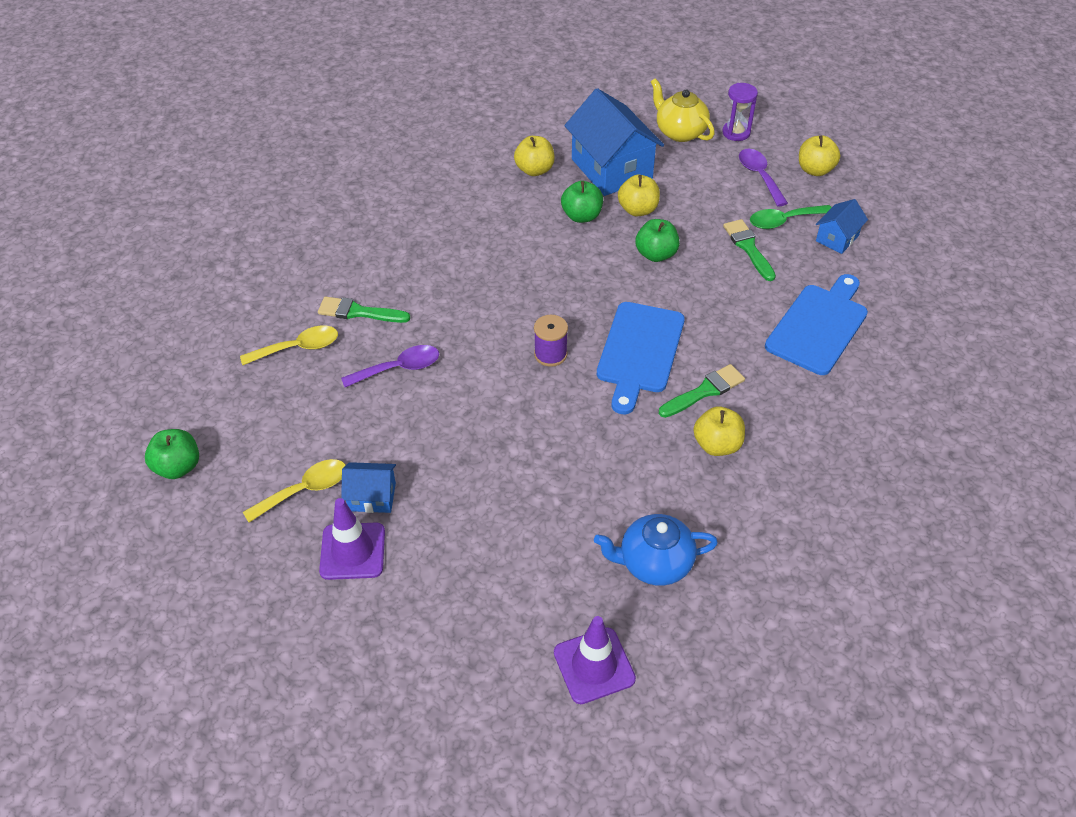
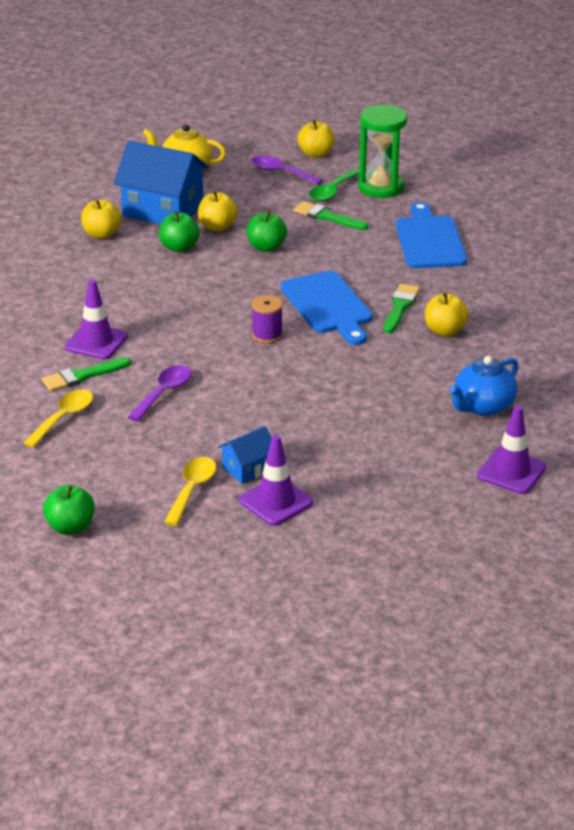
camera: 40 degrees left, 15 degrees down
(408, 282) = (96, 342): none -> purple traffic cone
(736, 132) = (229, 152): purple hourglass -> none
(837, 238) = (380, 187): blue house -> green hourglass

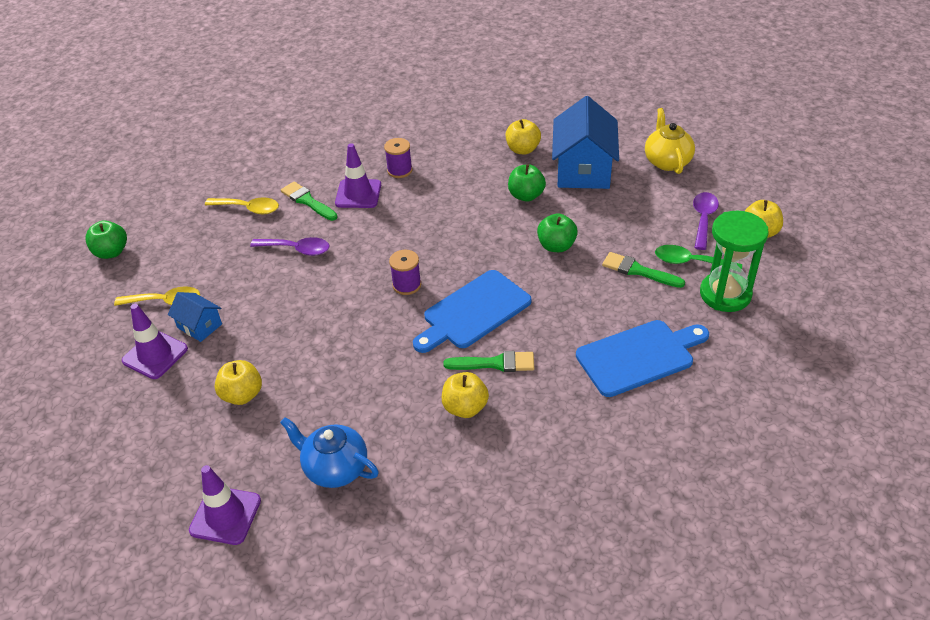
camera: 75 degrees right, 10 degrees up
(75, 310) = (399, 170): none -> purple spool
(217, 227) = (574, 207): yellow apple -> yellow apple (242, 395)
(327, 217) = (638, 271): green brush -> green brush turned 75 degrees counterclockwise

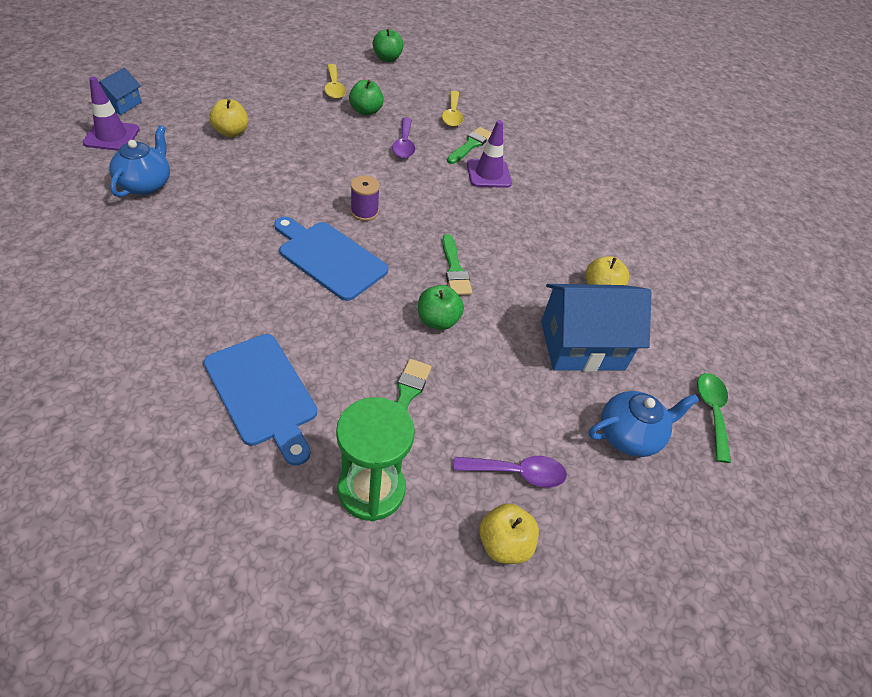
camera: 70 degrees right, 5 degrees up
(155, 355) = (276, 89): purple traffic cone -> none
(200, 326) = (307, 105): blue house -> blue house (121, 104)
(399, 170) = (532, 198): purple spool -> none
(465, 407) = (202, 257): yellow apple -> none
(495, 363) = (258, 275): green brush -> green brush (454, 269)
(526, 196) = (518, 294): green apple -> green apple (366, 111)
(667, 161) = (629, 435): yellow teapot -> blue teapot
(690, 262) = (429, 452): green spoon -> green spoon (711, 412)

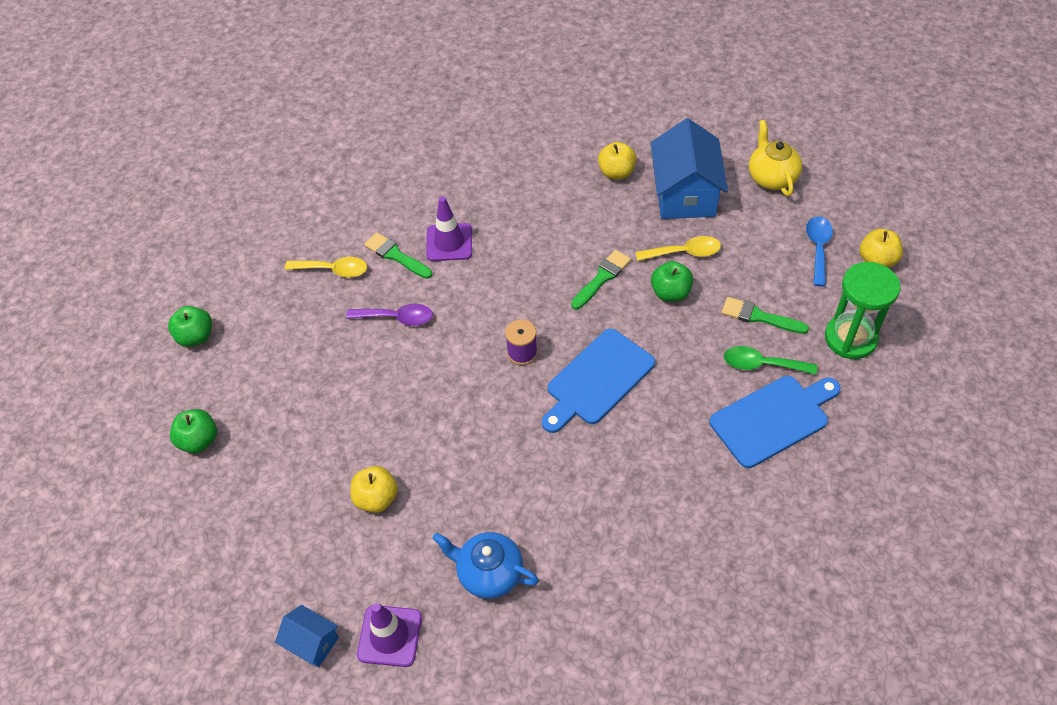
camera: 75 degrees left, 5 degrees up
(334, 87) = (270, 393): yellow spoon -> yellow spoon (684, 252)
(366, 111) = (326, 357): green apple -> green apple (199, 440)
(454, 269) = (602, 278): green brush -> green brush turned 45 degrees counterclockwise
(517, 473) = (818, 248): purple spoon -> blue spoon
(629, 435) = (771, 177): blue teapot -> yellow teapot
(711, 412) = (740, 125): green spoon -> green spoon (761, 364)

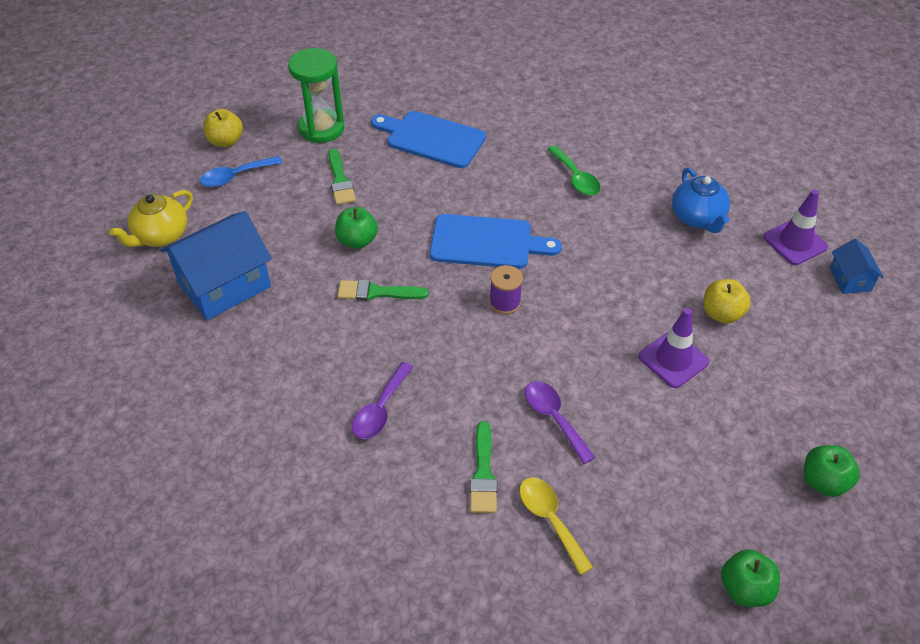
camera: 130 degrees left, 5 degrees down
(449, 242) = (428, 436): purple traffic cone -> purple traffic cone (673, 359)
(493, 229) = (380, 409): none -> purple spoon
(616, 172) = (227, 351): yellow apple -> none
(684, 252) = (302, 252): yellow spoon -> none
(761, 364) = (387, 162): green spoon -> green spoon (576, 178)

